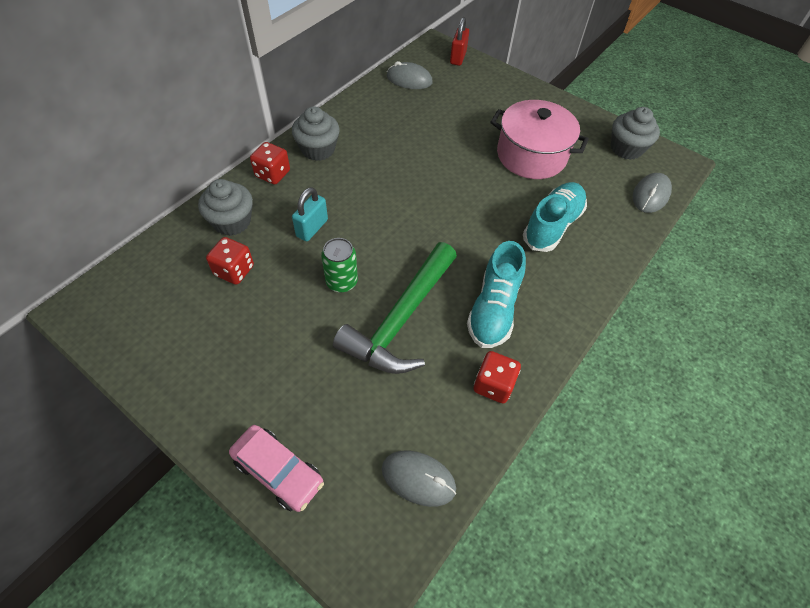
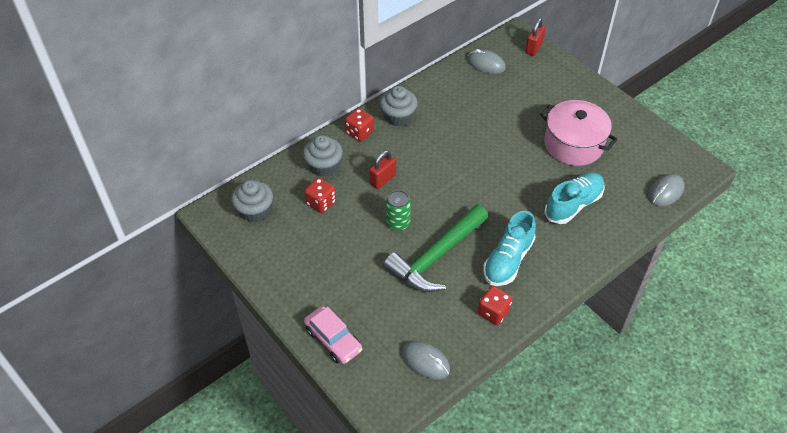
camera: 15 degrees right, 5 degrees down
(312, 228) = (383, 179): turquoise padlock -> red padlock
(626, 148) = (659, 149): grey cupcake -> grey cupcake (255, 211)

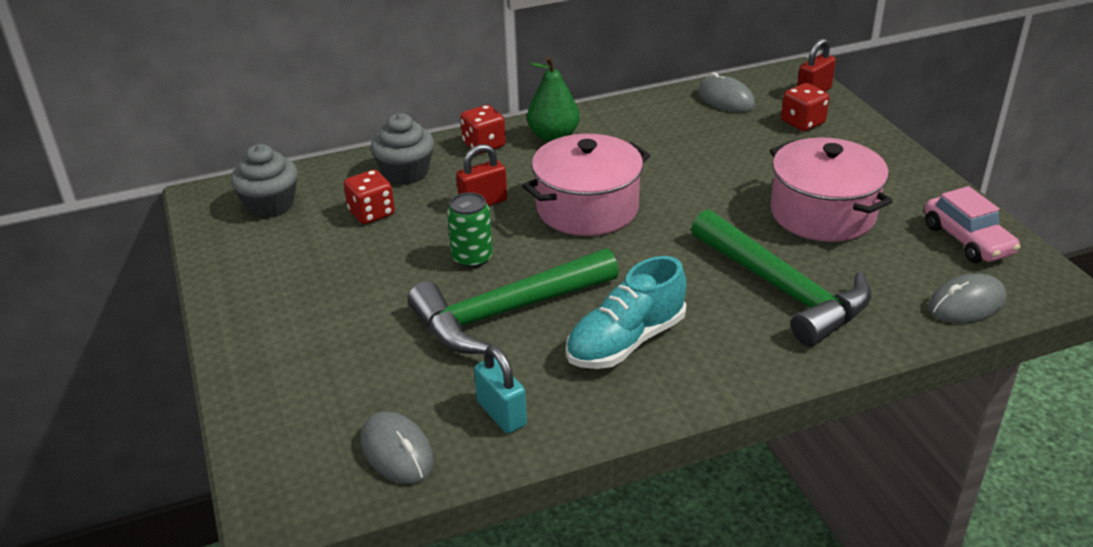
camera: 20 degrees right, 15 degrees down
(333, 340) = (268, 386): pink car -> pink car (967, 240)
(398, 117) = (553, 137): grey cupcake -> green pear
(444, 170) = (587, 208): none -> pink pot
(466, 323) = (501, 414): none -> turquoise padlock
(493, 312) = (558, 408): red dice -> red dice (802, 122)
(573, 204) = (783, 290): turquoise shoe -> green hammer

